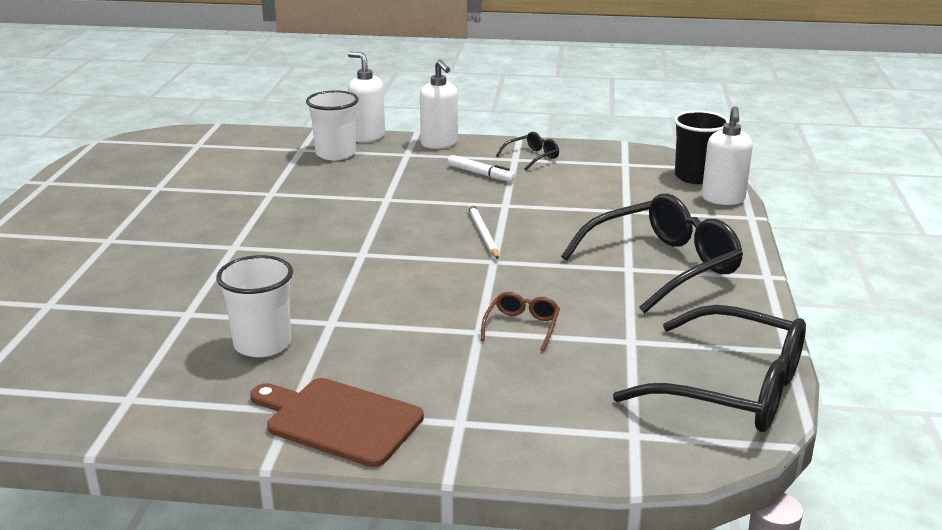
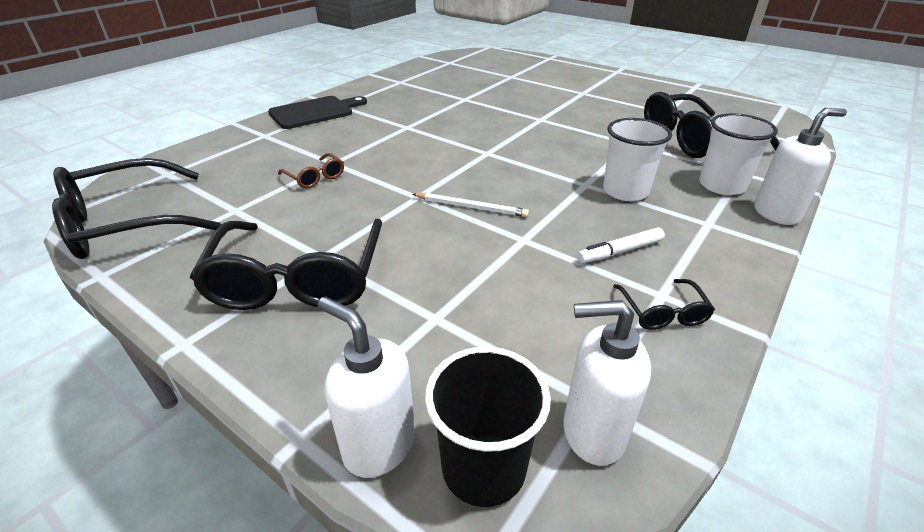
camera: 120 degrees right, 10 degrees up
(239, 169) = (693, 140): none -> black glasses
(262, 344) = (408, 109): white cup -> white cup (625, 191)
(339, 420) = (314, 112): brown cutting board -> black cutting board
(439, 144) = (739, 254): white soap dispenser -> white soap dispenser (592, 433)

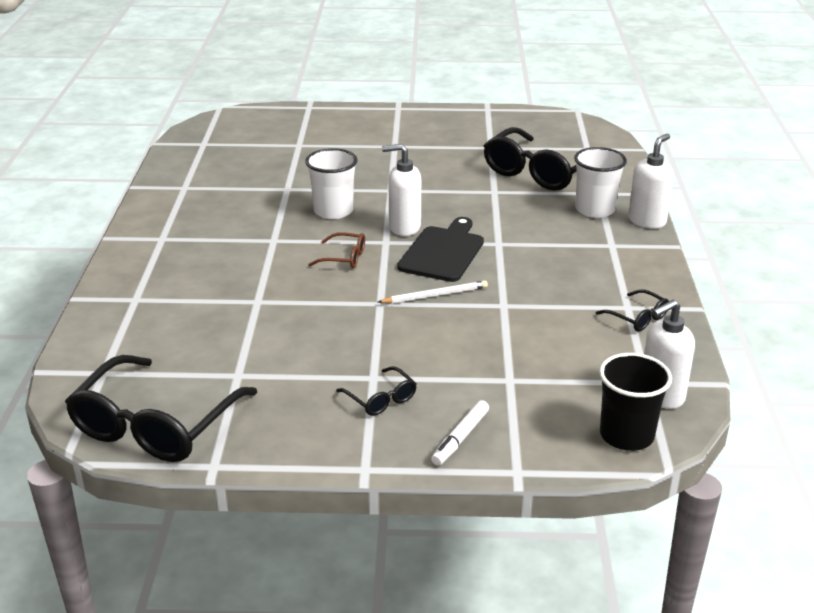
camera: 35 degrees left, 5 degrees down
(297, 280) = (381, 399): black glasses -> black glasses, size x0.45
(314, 112) = (146, 255): black cutting board -> black cutting board (443, 252)
(315, 178) = (264, 320): brown glasses -> brown glasses (345, 258)
(379, 445) = (563, 453): white soap dispenser -> white soap dispenser (404, 227)
(620, 251) = (576, 288): white marker -> white marker (460, 438)
(625, 191) = (533, 239): white cup -> white cup (333, 211)

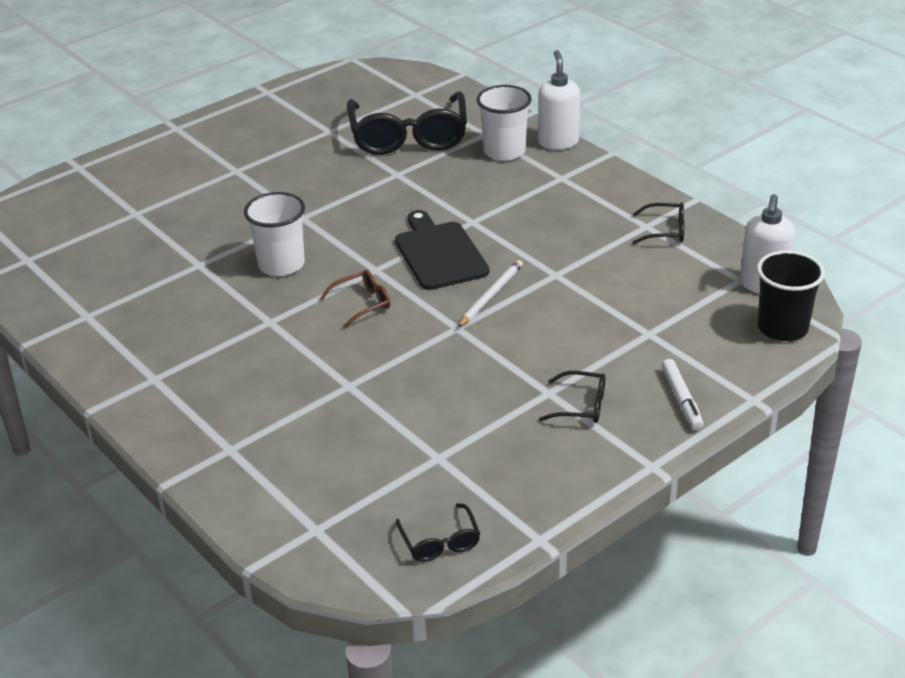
camera: 40 degrees left, 5 degrees up
(154, 426) = (440, 542): black glasses -> black glasses, size x0.45
(404, 227) = (371, 247): white soap dispenser -> none

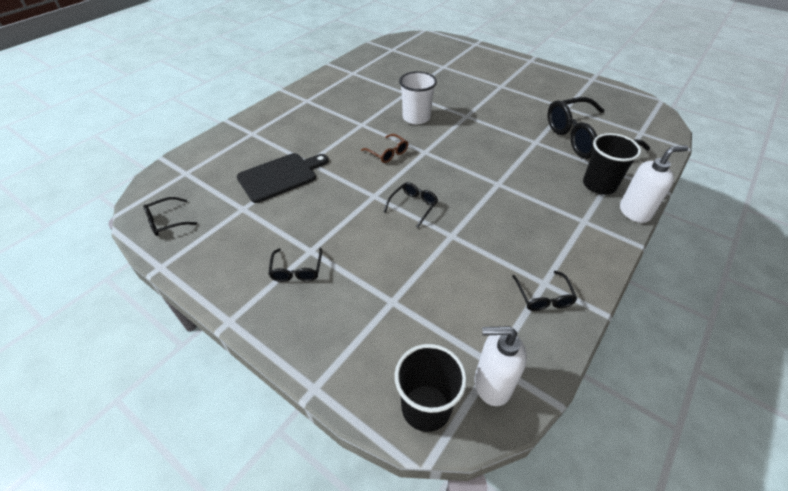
camera: 75 degrees right, 10 degrees up
(439, 253) = (453, 175): black cutting board -> black cutting board (280, 176)
(491, 296) = (413, 206): white pencil -> black glasses
(504, 151) = (599, 185): white cup -> black cup
(682, 399) = (309, 333): white marker -> none

